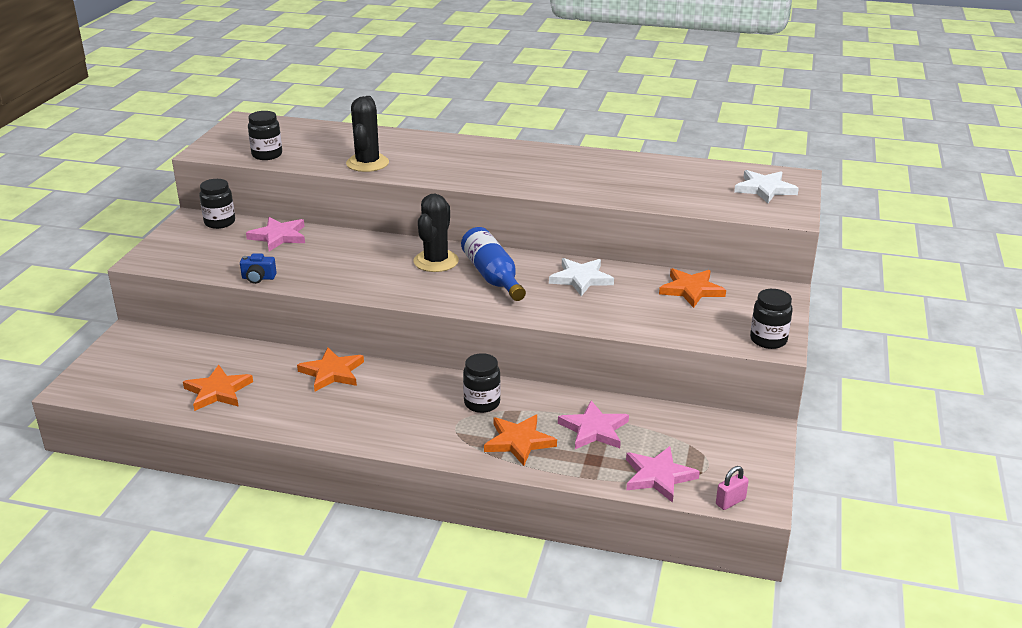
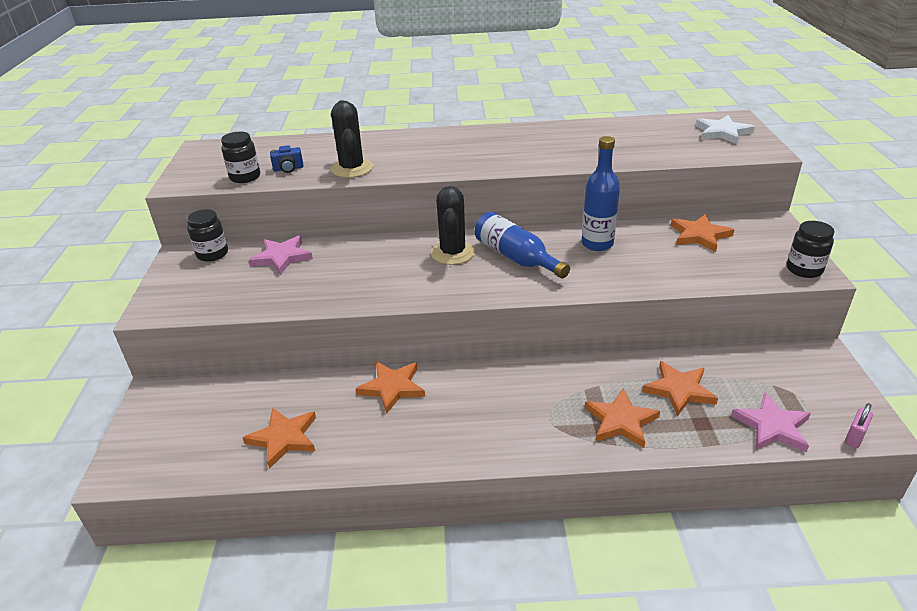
camera: 15 degrees left, 5 degrees up
(258, 278) = (286, 306): blue camera -> blue camera (288, 169)
(482, 403) = (558, 387): black jar -> none
(581, 279) = (597, 244): white star -> blue bottle
(594, 429) = (679, 390): pink star -> orange star

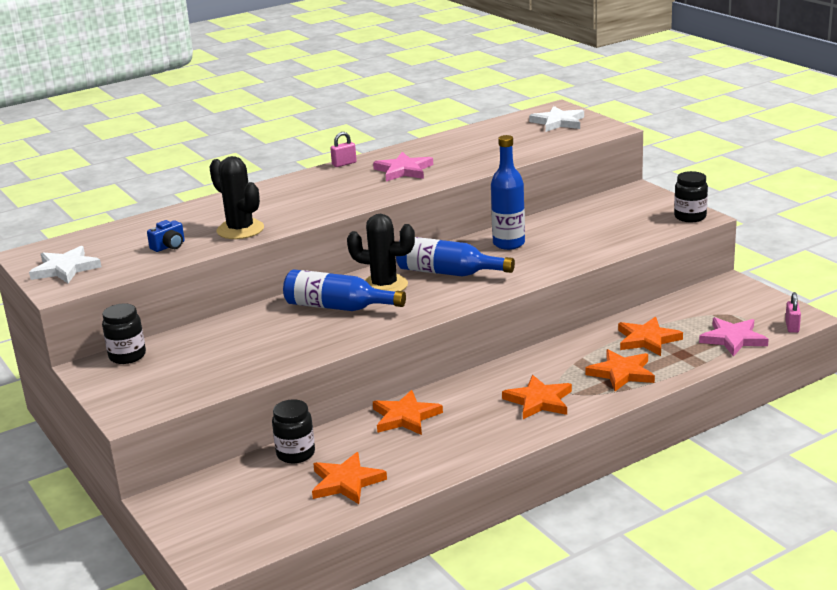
camera: 30 degrees left, 10 degrees down
(204, 167) = (65, 269): none -> white star
(245, 177) = (130, 264): black jar -> black jar (295, 454)
(282, 257) = (211, 336): pink star -> pink star (404, 170)
(396, 262) = (338, 307): none -> blue bottle
(453, 253) = (384, 285): black cactus -> black cactus turned 45 degrees counterclockwise
(497, 128) = (344, 164): none -> pink padlock
(699, 235) = (588, 215): orange star -> orange star (539, 401)

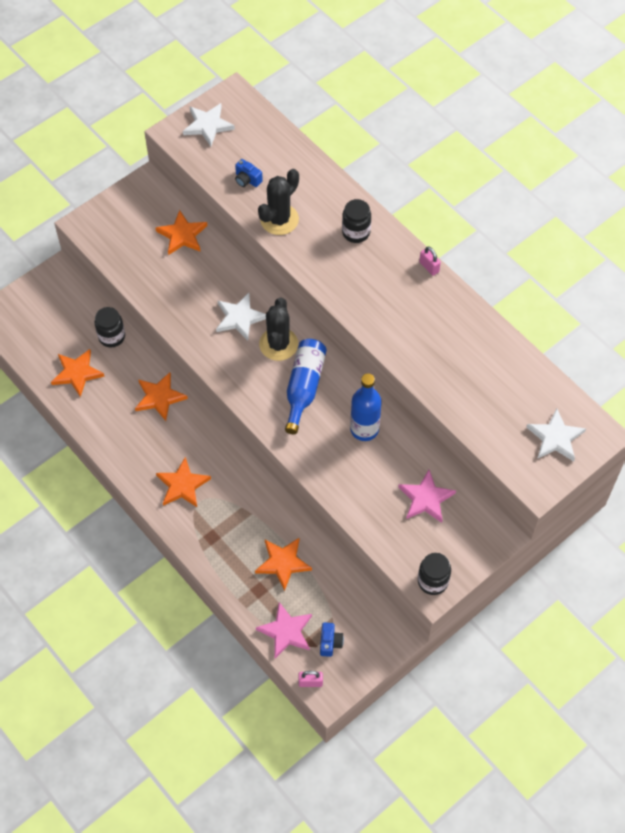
camera: 80 degrees right, 35 degrees up
(127, 356) = (162, 201): black jar -> black jar (356, 232)
(338, 307) = (239, 318): blue bottle -> white star
(404, 170) = (414, 317): pink star -> pink star (426, 498)
(621, 373) = (226, 543): orange star -> orange star (182, 235)
(743, 315) = (330, 642): none -> blue camera

